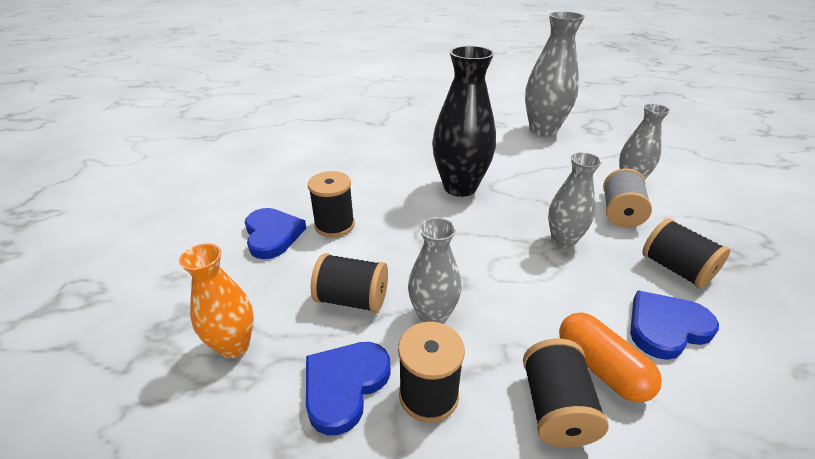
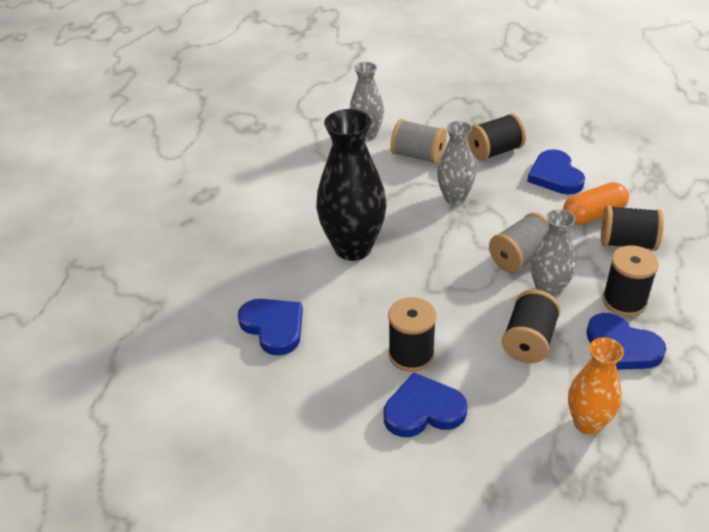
camera: 80 degrees left, 5 degrees up
(362, 163) = (273, 327): none -> blue heart
(483, 292) = (520, 257): none -> grey spool
(543, 130) = (240, 162): grey vase -> none

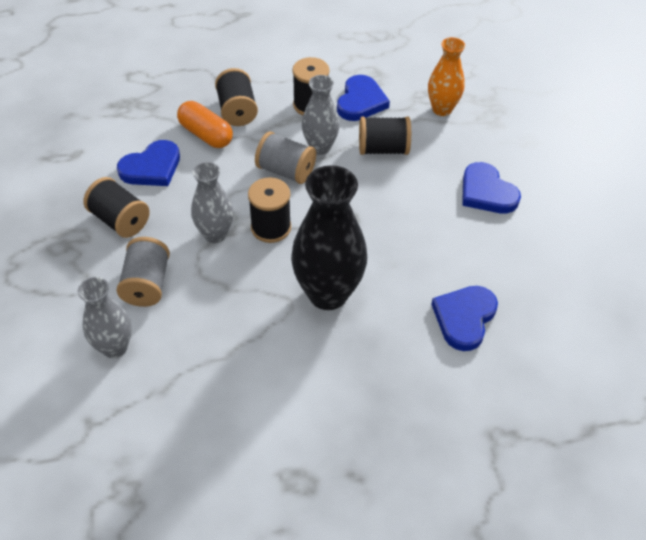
camera: 115 degrees left, 10 degrees up
(411, 354) = (438, 213): black spool -> black spool (271, 227)

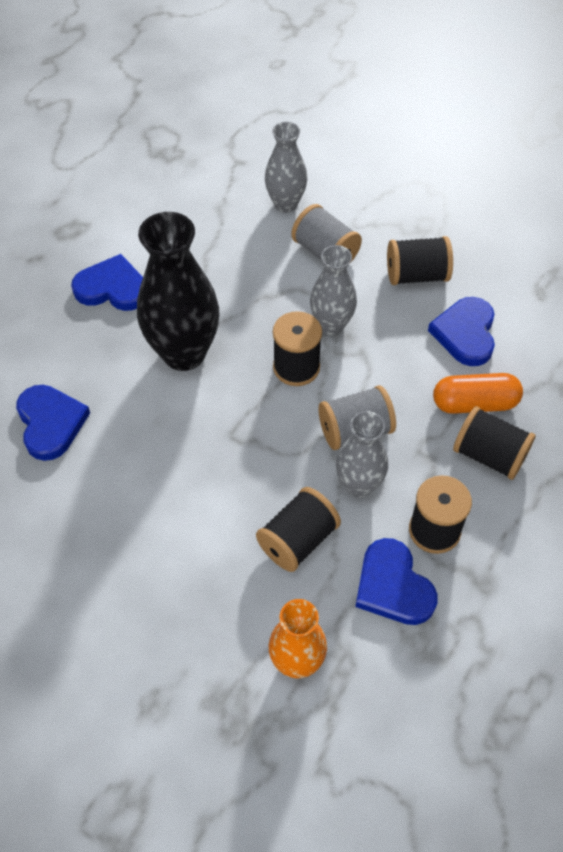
camera: 135 degrees right, 5 degrees up
(486, 192) = (141, 579): blue heart -> blue heart (112, 288)

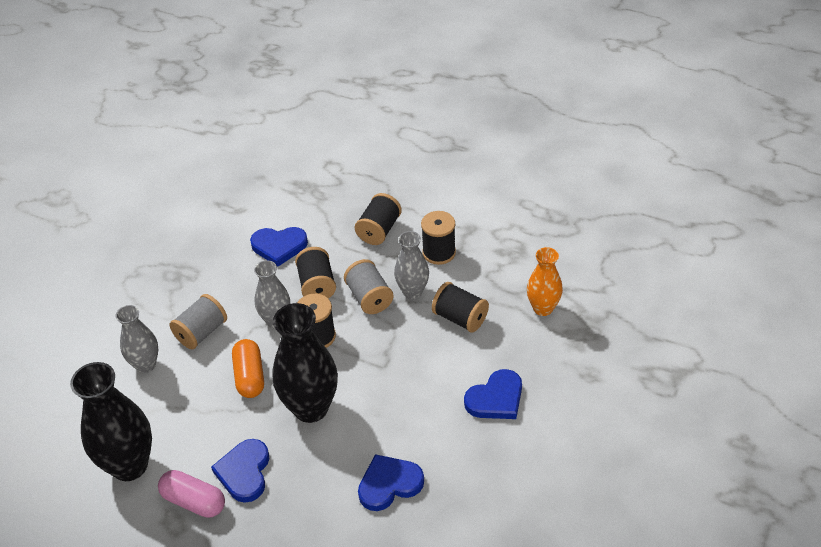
camera: 95 degrees left, 10 degrees down
(89, 245) = (194, 501): none -> pink capsule
(151, 194) = (129, 465): none -> black vase
(393, 586) = (482, 269): blue heart -> blue heart (496, 399)
(416, 275) = (225, 276): black spool -> black spool (317, 285)
(474, 403) = (339, 239): orange capsule -> orange capsule (250, 376)

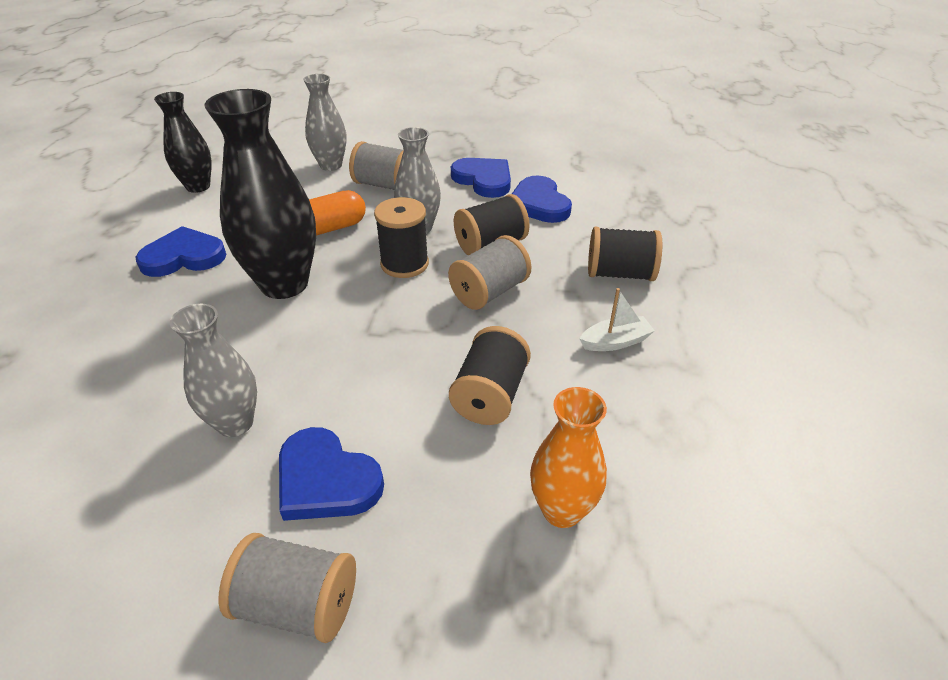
camera: 70 degrees right, 5 degrees down
(129, 465) = (198, 186): black vase -> black vase, size x0.60
(194, 501) = (146, 233): pink capsule -> none
(389, 484) = (152, 384): blue heart -> blue heart (483, 180)
(412, 291) = (520, 331): grey vase -> grey vase (235, 423)
(439, 252) = (615, 342): black spool -> white boat
(564, 415) = (297, 604): none -> grey spool

